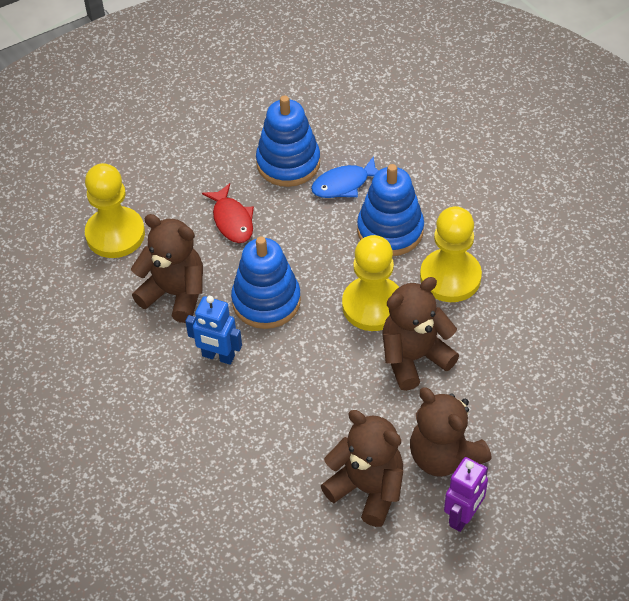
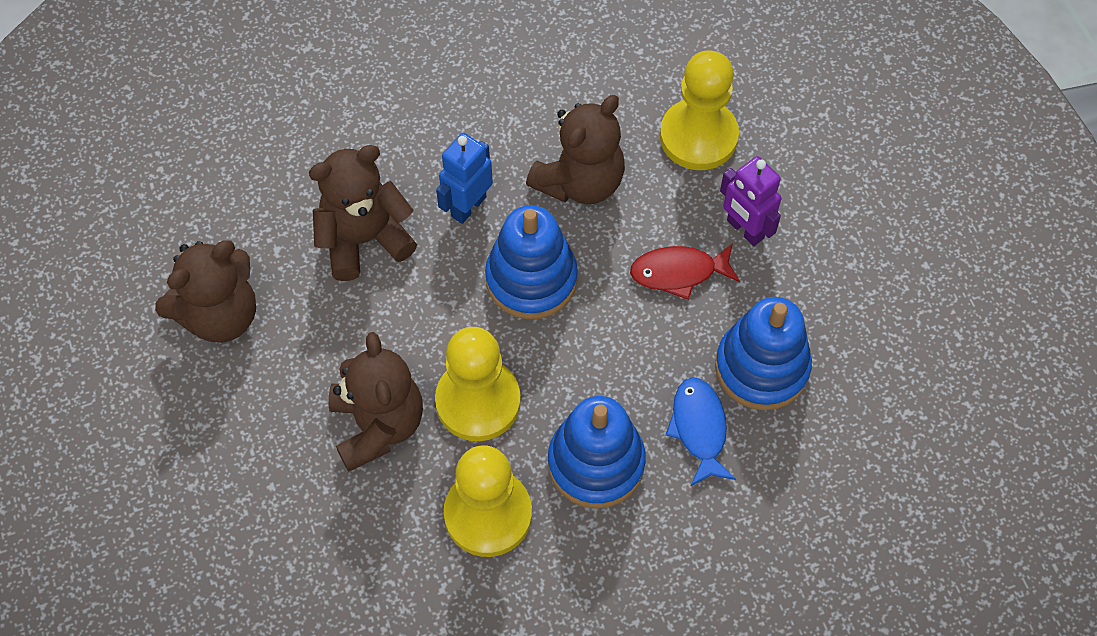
camera: 105 degrees right, 10 degrees up
(444, 456) = (224, 412): brown teddy bear -> brown teddy bear (364, 239)
(463, 516) = (138, 406): purple robot -> purple robot (744, 229)

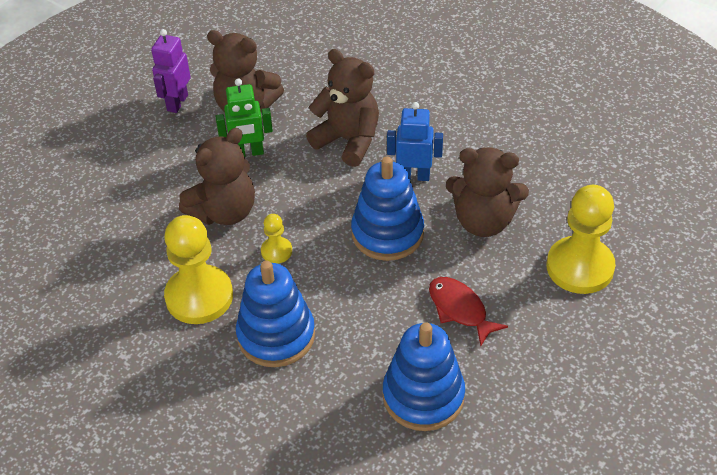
camera: 60 degrees right, 15 degrees down
(302, 352) = (248, 153): none -> green robot
(478, 401) = (276, 251): yellow pawn -> yellow pawn, size x0.48
(699, 429) = (345, 382): blue fish -> none
(744, 229) = (528, 331): purple robot -> purple robot (177, 103)

